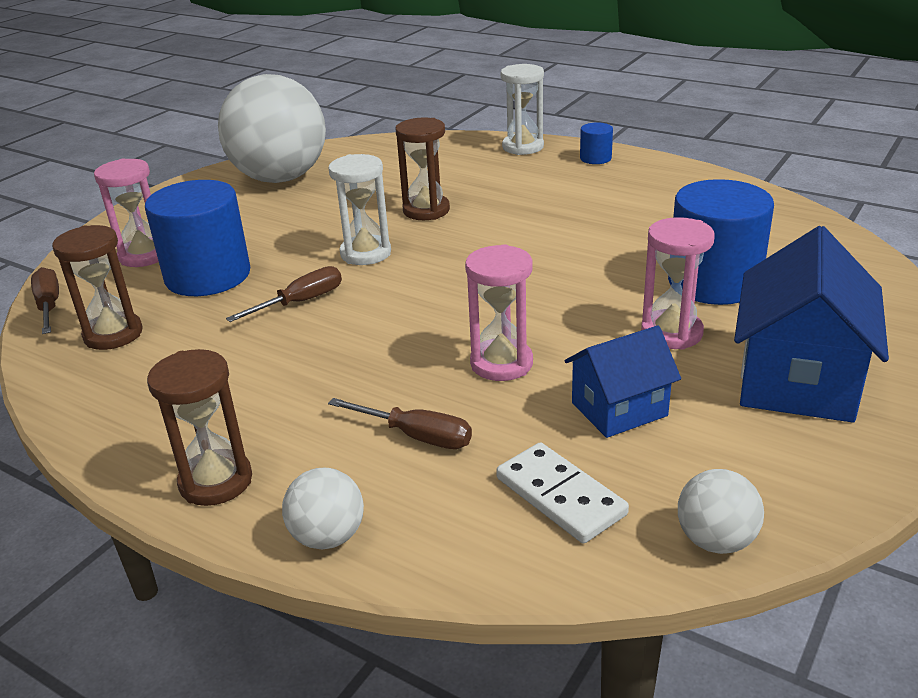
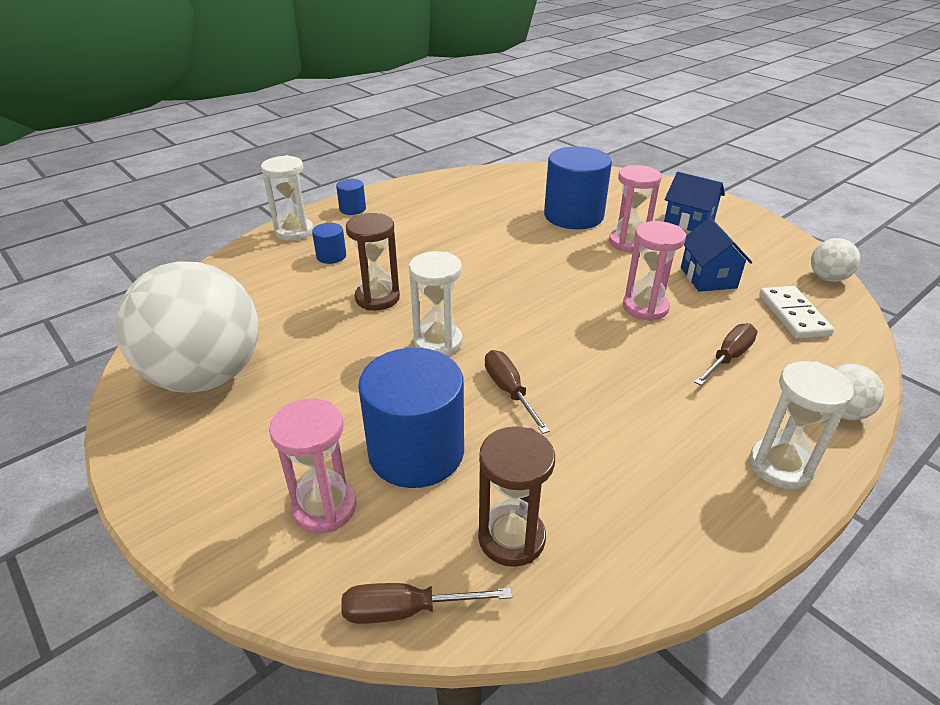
camera: 75 degrees left, 5 degrees up
(216, 481) = (780, 466): brown hourglass -> white hourglass
(488, 173) = (331, 256): none -> blue cylinder
(560, 496) = (793, 315): white domino -> white domino turned 75 degrees counterclockwise
(797, 380) = (689, 221): blue house -> blue house, size x0.60

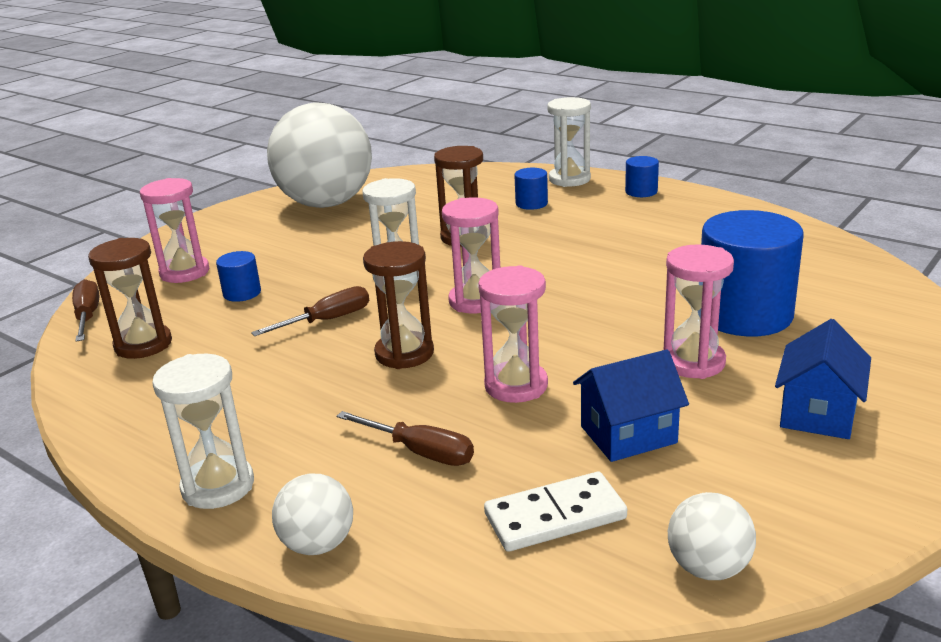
camera: 80 degrees right, 10 degrees down
(416, 452) = (242, 293): blue cylinder -> blue cylinder, size x0.45
(508, 308) = (475, 301): none -> pink hourglass
(586, 352) = (404, 353): none -> brown hourglass

